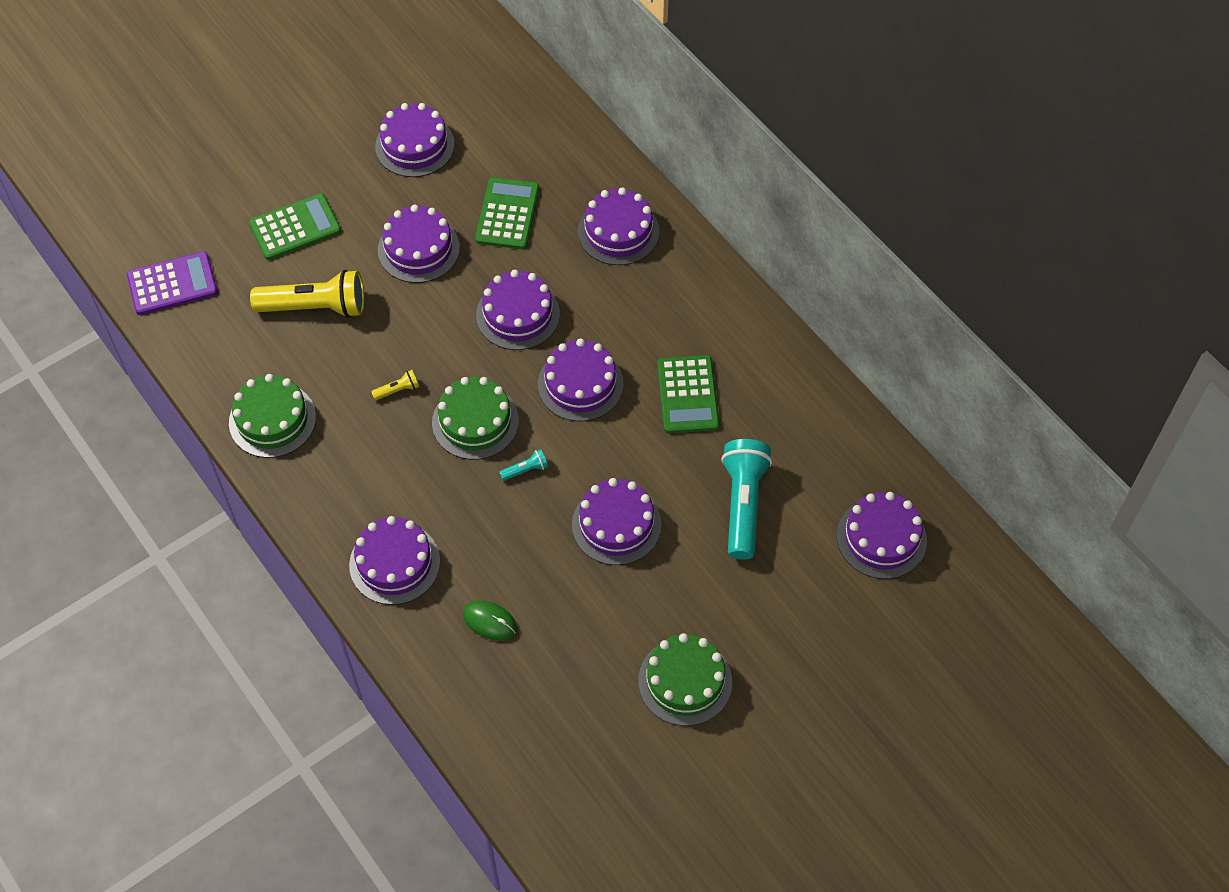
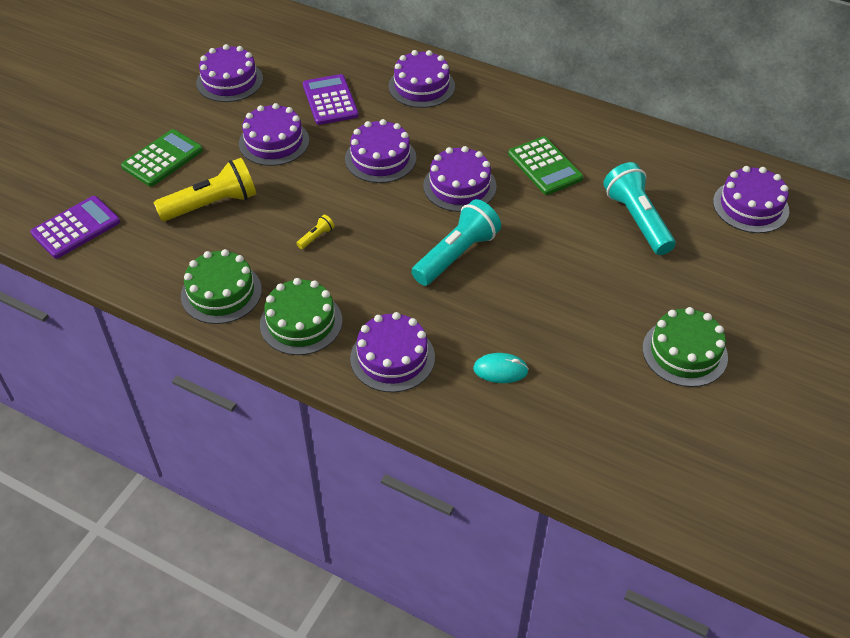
camera: 25 degrees left, 10 degrees down
(475, 421) = (394, 237): green cake -> green cake (301, 322)
(489, 621) = (500, 370): green mouse -> turquoise mouse
(507, 214) = (330, 100): green calculator -> purple calculator
(525, 470) = (456, 255): turquoise flashlight -> turquoise flashlight, size x2.40
(616, 524) = (553, 266): purple cake -> none

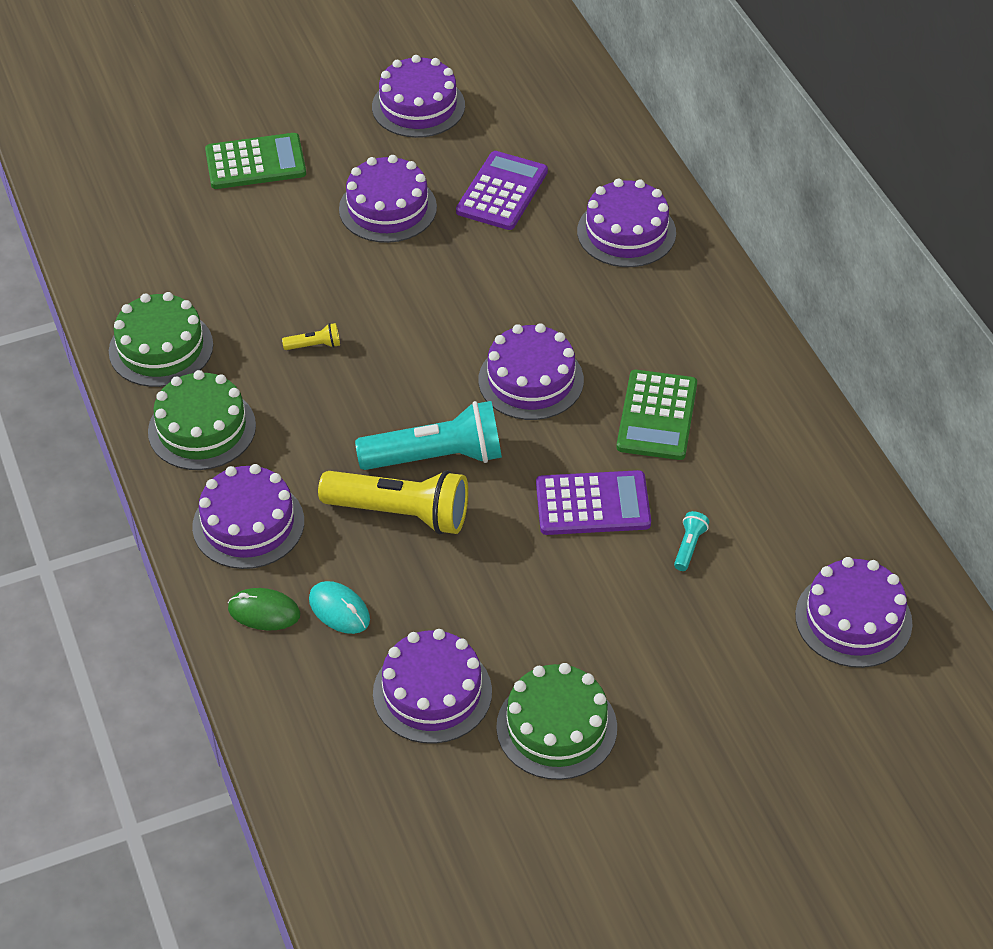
camera: 40 degrees right, 0 degrees up
(76, 227) = (99, 193): purple calculator -> purple calculator (592, 504)
(212, 204) = (250, 244): yellow flashlight -> yellow flashlight (400, 513)
(380, 158) = (480, 295): purple cake -> purple cake (432, 692)
(459, 400) = (264, 612): none -> green mouse
(637, 220) = (689, 546): turquoise flashlight -> turquoise flashlight, size x0.42

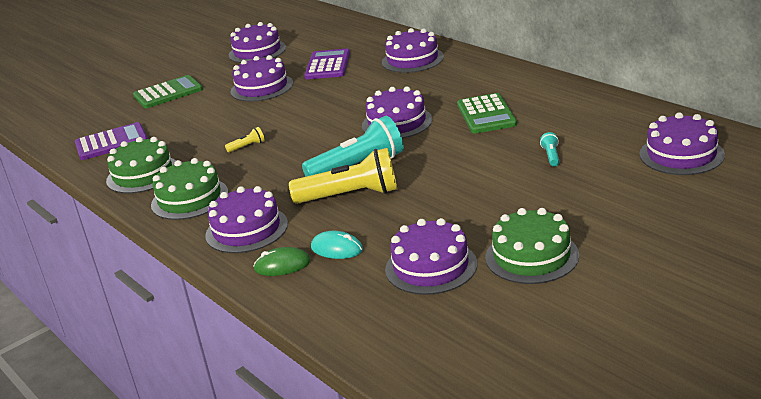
camera: 15 degrees left, 20 degrees down
(592, 504) = (475, 157): purple calculator -> purple calculator (111, 142)

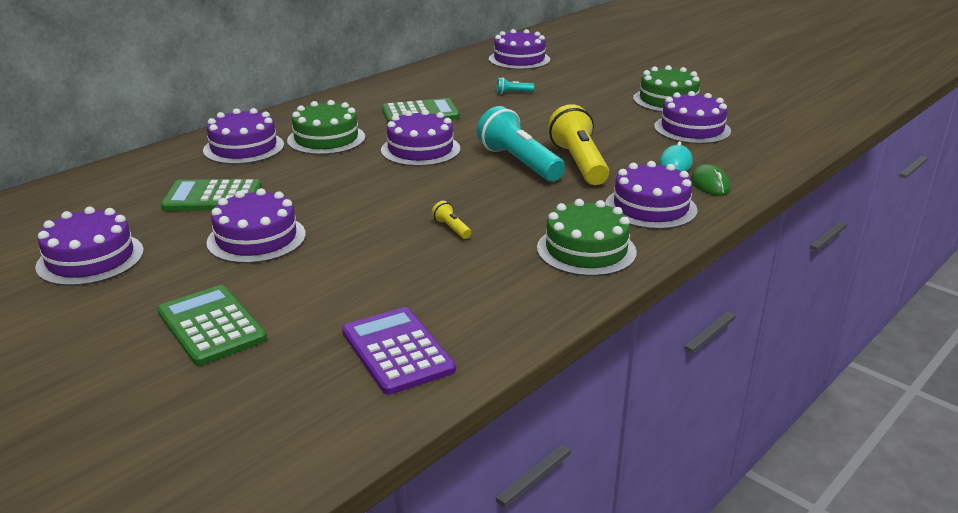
camera: 100 degrees left, 0 degrees up
(143, 174) = (517, 297): green cake -> green cake (326, 139)
(328, 65) = (212, 197): purple calculator -> green calculator

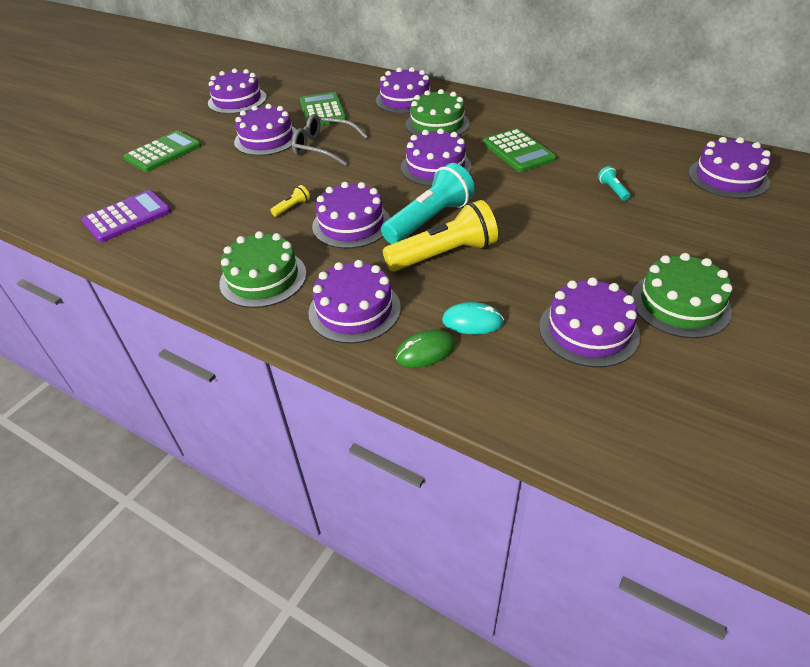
camera: 80 degrees right, 15 degrees up
(320, 202) = (324, 147): none -> grey glasses
(506, 198) = (351, 224): none -> purple cake

